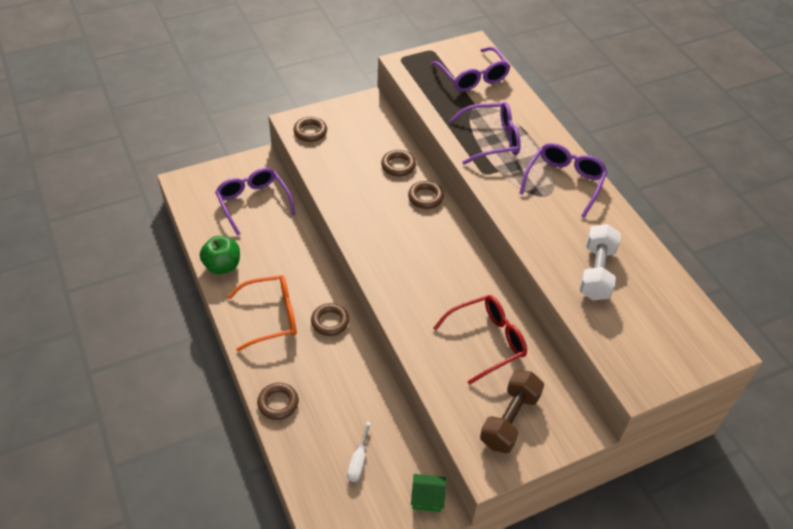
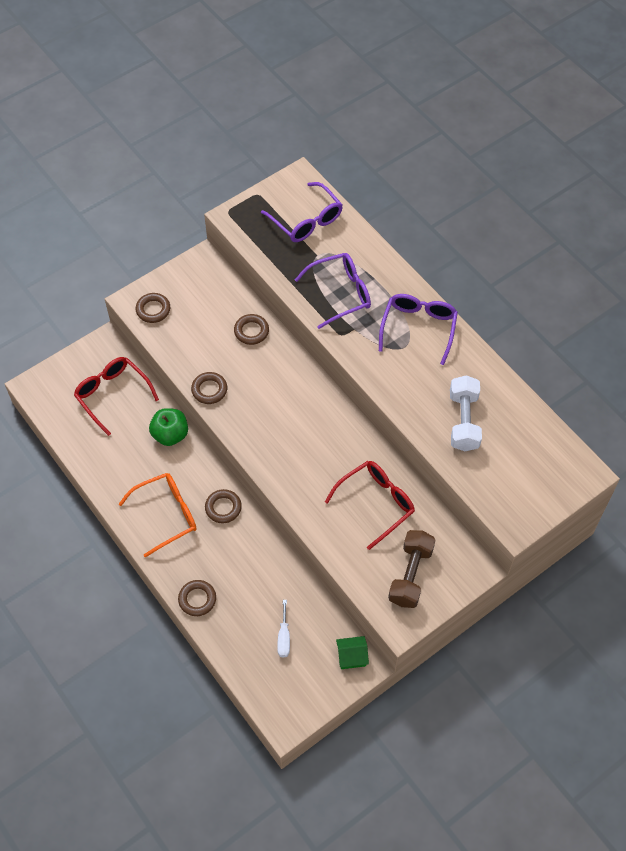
camera: 10 degrees left, 10 degrees up
(222, 266) = (103, 471): green apple -> green apple (170, 434)
(253, 202) = (112, 395): purple glasses -> red glasses
(425, 197) = (286, 362): brown ring -> brown ring (209, 390)

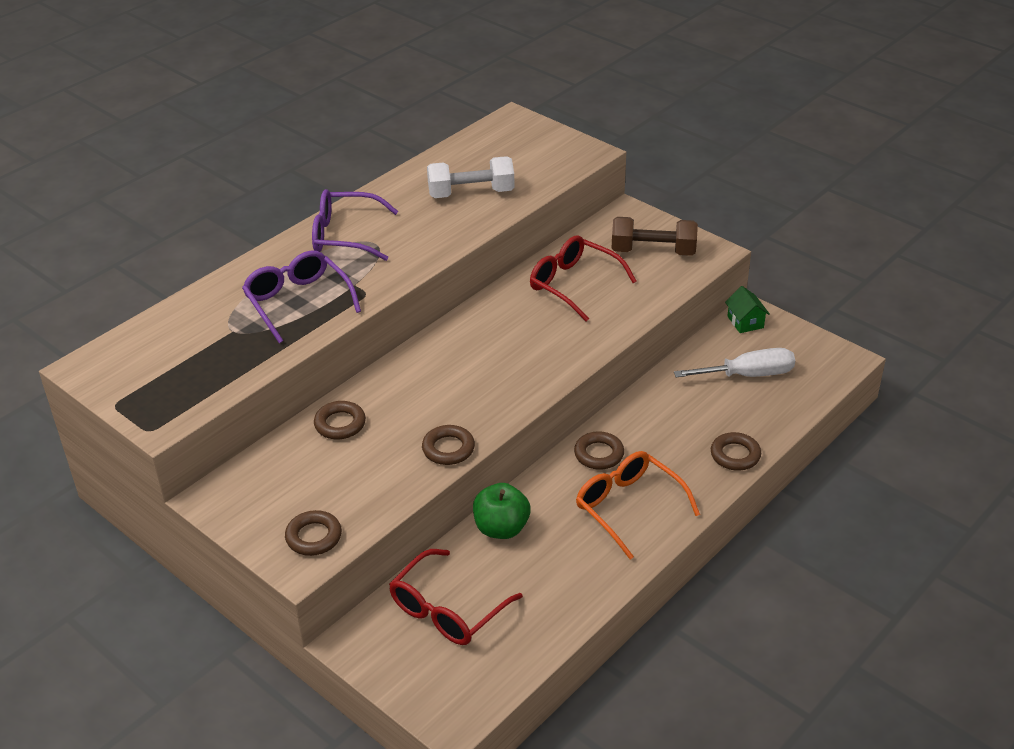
camera: 100 degrees left, 20 degrees down
(284, 637) = (748, 375): white screwdriver -> white screwdriver, size x1.69
(306, 221) = (169, 348): purple glasses -> none

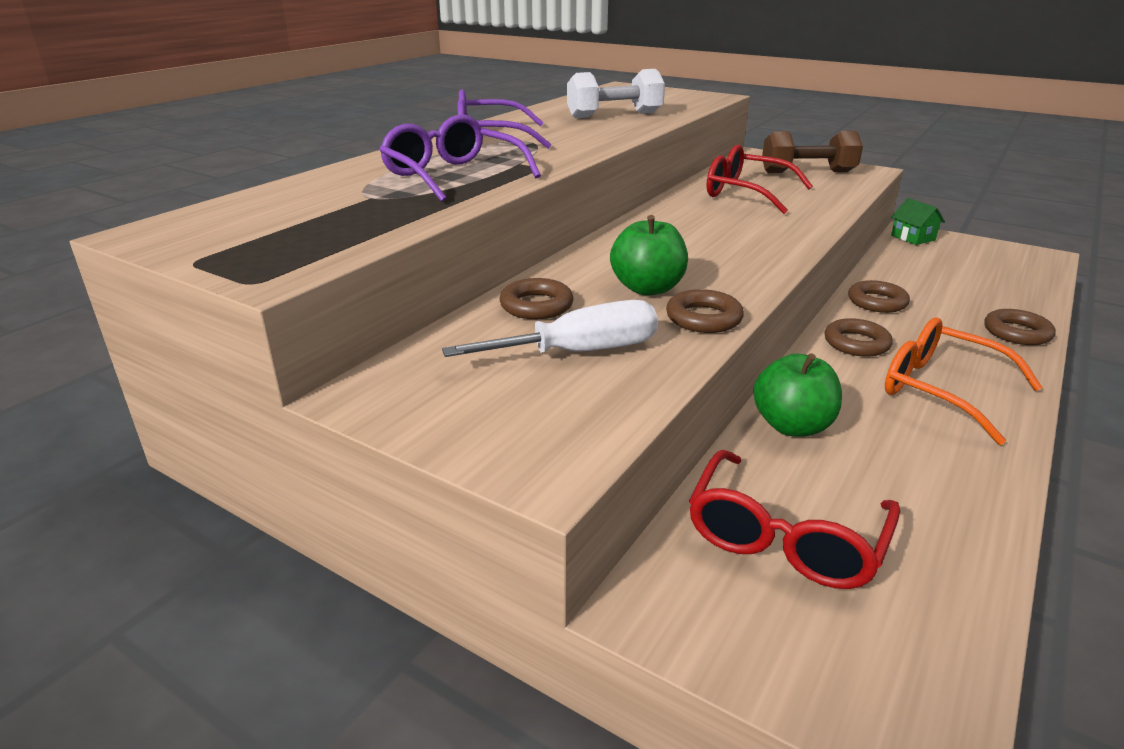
camera: 10 degrees left, 10 degrees down
(314, 537) = (555, 429): brown ring -> brown ring (877, 302)
(425, 412) = (647, 288): none -> green apple
(748, 375) = (957, 271): white screwdriver -> white screwdriver (579, 352)

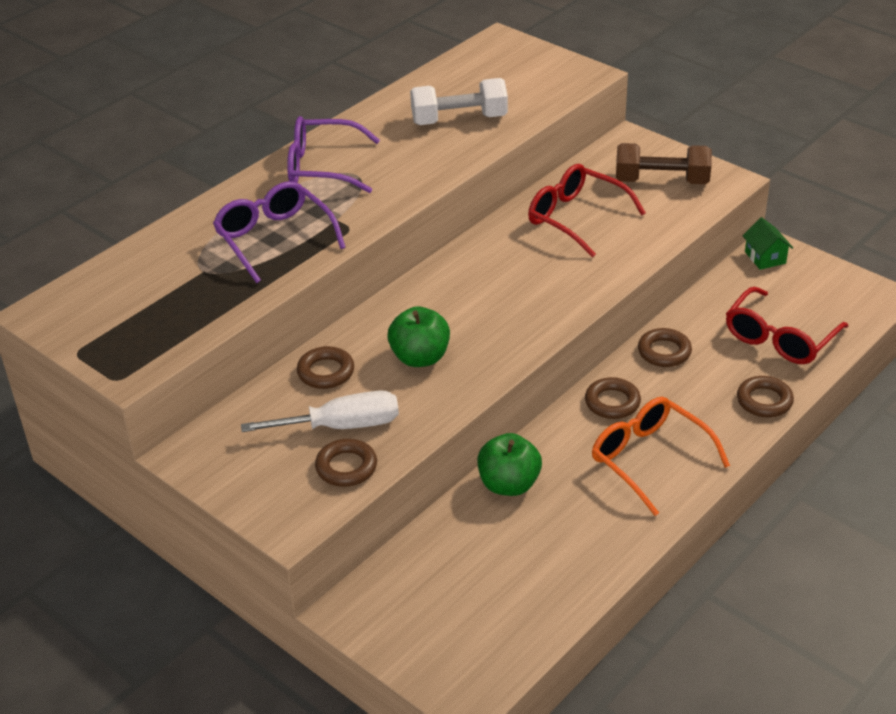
camera: 10 degrees right, 10 degrees up
(703, 318) = (448, 397): brown ring -> brown ring (346, 467)
(784, 538) = (454, 575): red glasses -> red glasses (779, 338)

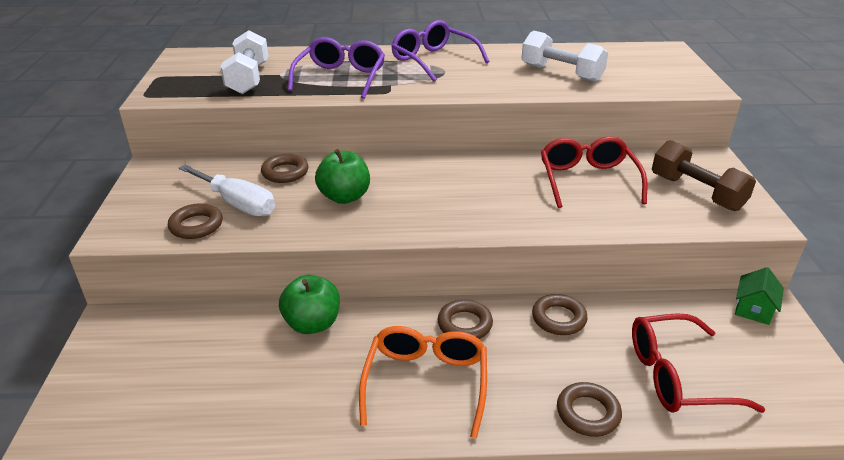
camera: 45 degrees right, 5 degrees down
(183, 295) = (248, 79): none -> white dumbbell

